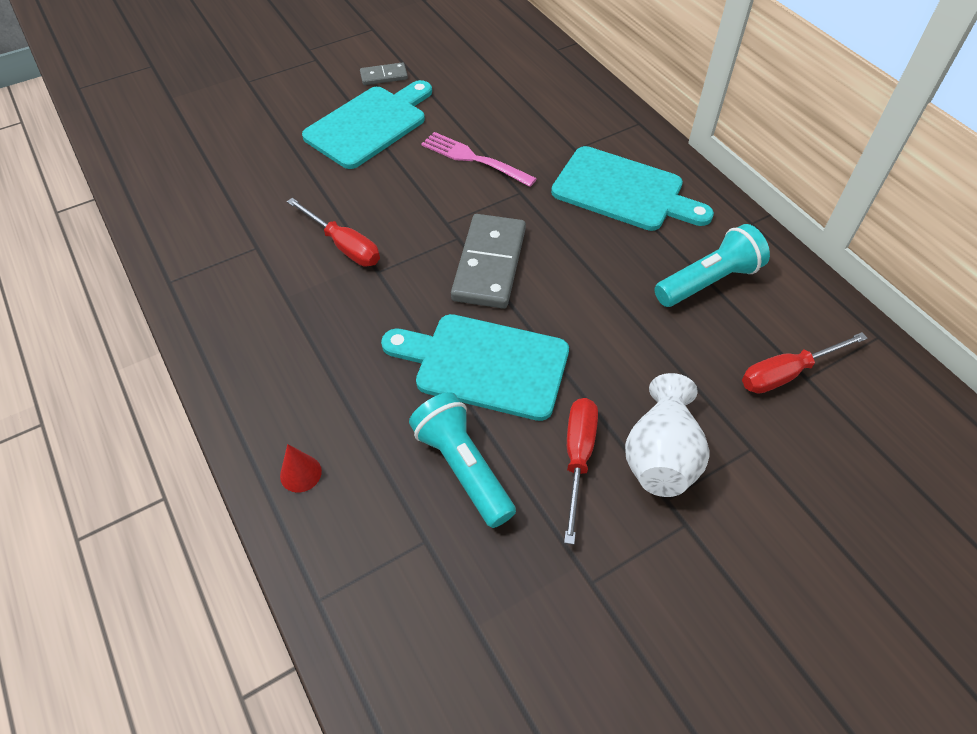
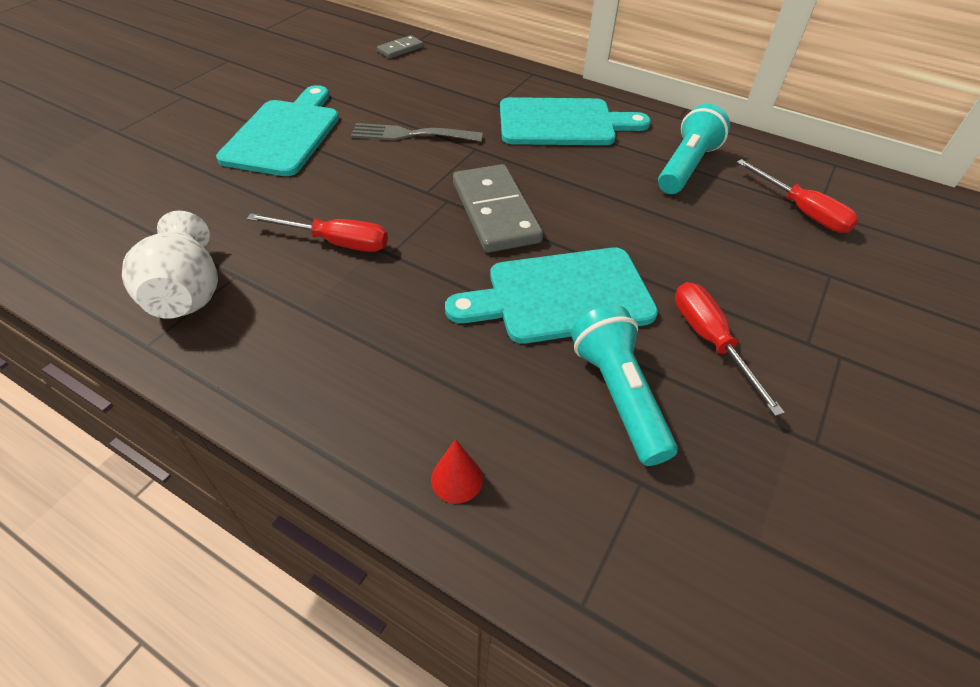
camera: 30 degrees left, 5 degrees down
(384, 76) = (269, 93): grey domino -> grey domino (400, 49)
(463, 467) = (618, 395): turquoise flashlight -> turquoise flashlight turned 45 degrees clockwise
(475, 159) = (412, 134): pink fork -> grey fork
(661, 456) = (772, 310): white vase -> white vase (187, 293)
(786, 373) = (802, 211): red screwdriver -> red screwdriver turned 75 degrees counterclockwise

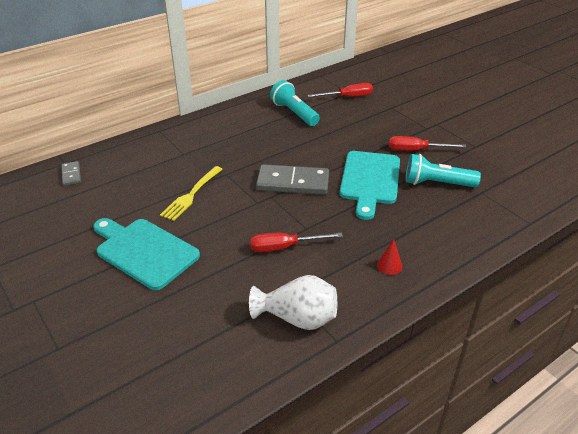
camera: 65 degrees left, 10 degrees down
(336, 242) = (284, 247): red screwdriver -> red screwdriver turned 135 degrees counterclockwise
(412, 134) = (191, 194): grey fork -> yellow fork
(457, 478) = (466, 240): red cone -> red cone (389, 265)
(563, 123) = (225, 136): turquoise cutting board -> none

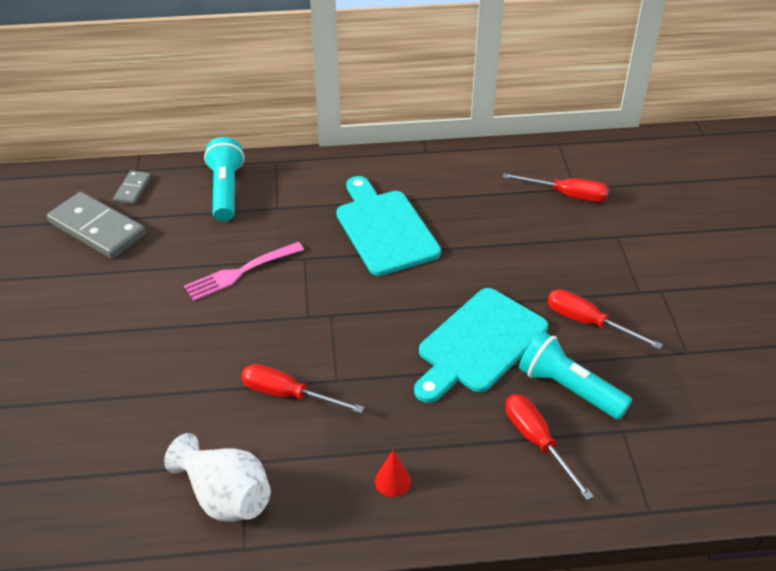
camera: 30 degrees right, 5 degrees up
(144, 251) = (132, 328): turquoise cutting board -> turquoise cutting board (385, 229)
(191, 194) = (241, 272): yellow fork -> pink fork
(293, 182) = (375, 305): grey domino -> grey domino (97, 228)
(294, 113) = (467, 195): turquoise flashlight -> turquoise flashlight (226, 191)
(446, 214) = (537, 441): none -> red screwdriver

